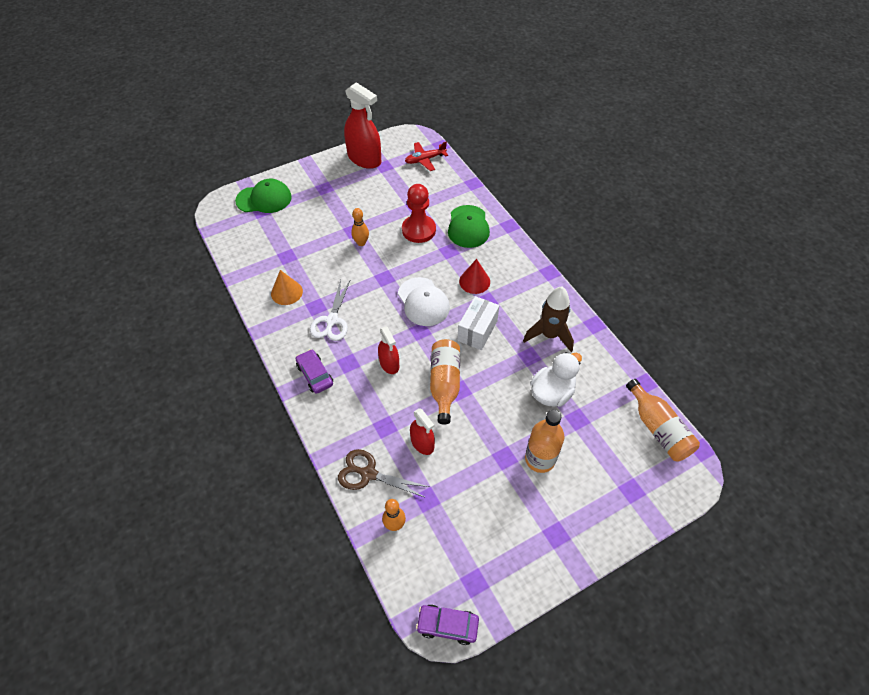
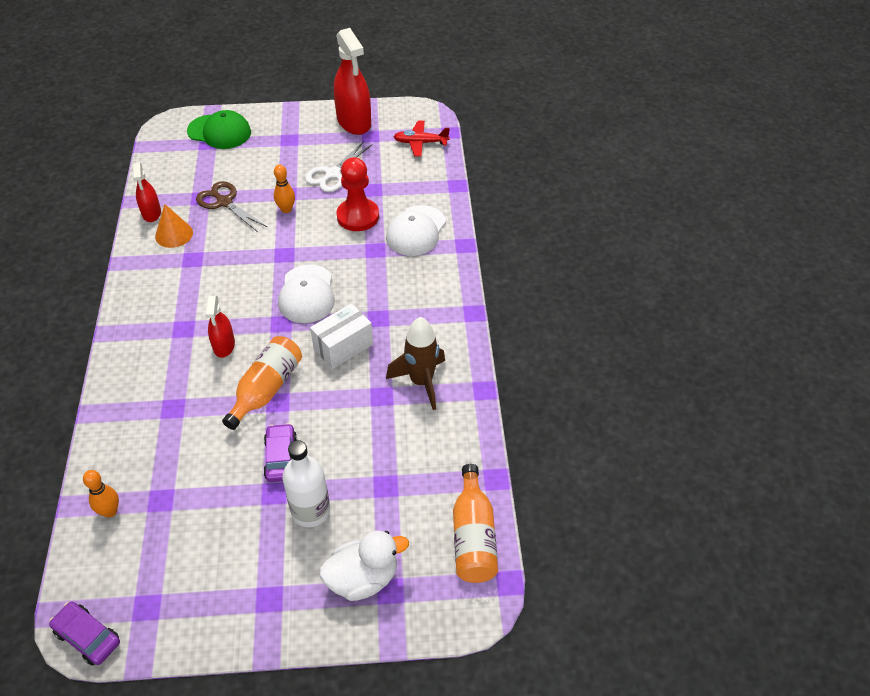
camera: 25 degrees right, 5 degrees down
(315, 375) = (141, 328): purple car -> purple car (281, 458)
(332, 320) = (198, 279): white scissors -> white scissors (332, 174)
(368, 474) = (122, 449): brown scissors -> brown scissors (224, 202)
(422, 443) = (198, 441): red spray bottle -> red spray bottle (151, 213)
(468, 227) = (416, 231): green cap -> white cap
(474, 281) = (379, 292): red cone -> none
(540, 459) = (310, 511): orange bottle -> white bottle
(552, 393) = (377, 445): white duck -> white duck (363, 578)

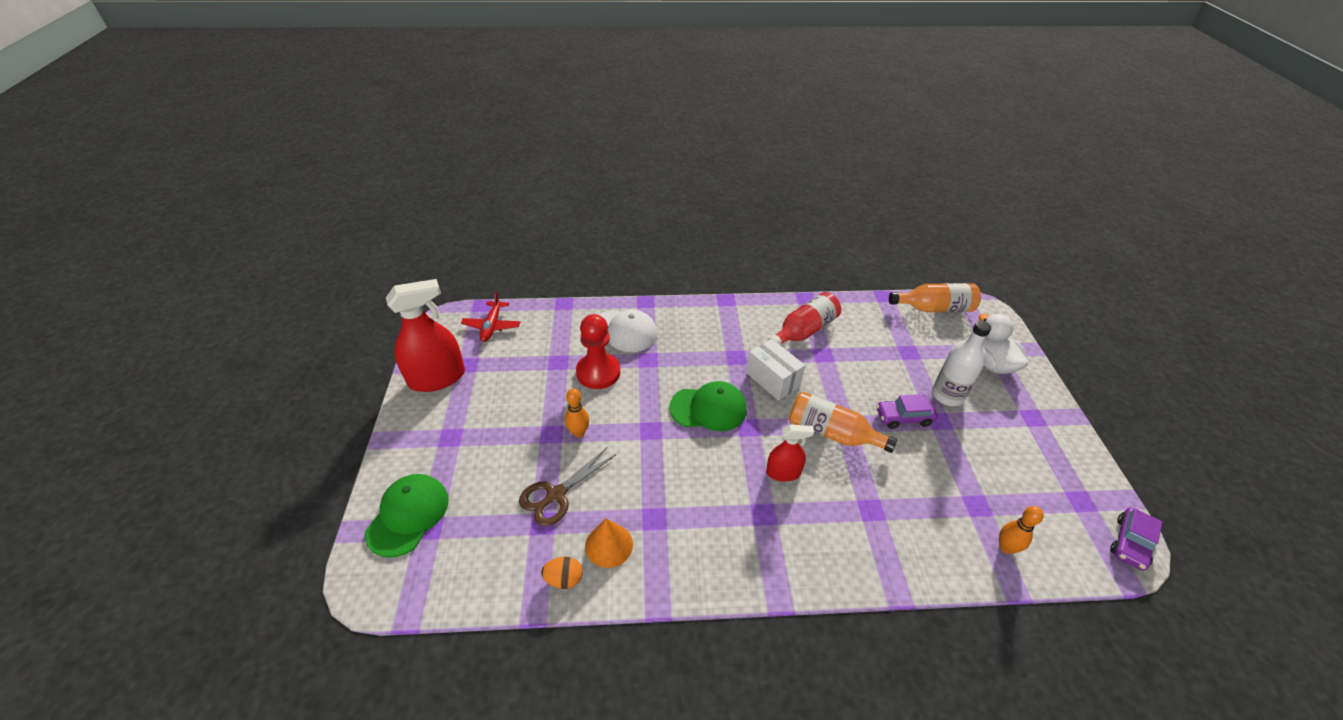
camera: 90 degrees left, 5 degrees down
(151, 213) = (564, 579): red spray bottle -> orange egg
(307, 294) = (708, 408): white cap -> green cap
(332, 174) = (526, 394): white scissors -> none
(421, 382) = (804, 331): brown rocket -> red bottle

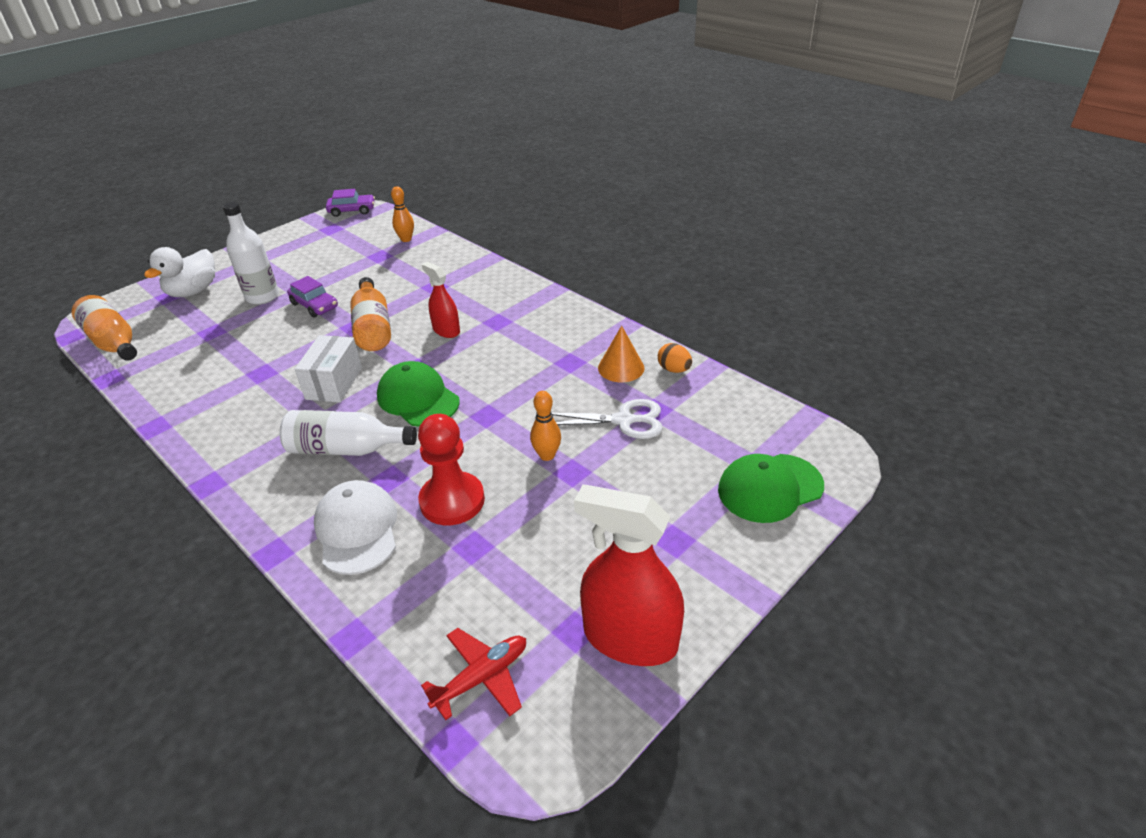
camera: 130 degrees left, 5 degrees down
(556, 495) = (623, 420): brown scissors -> white scissors
(694, 355) = (346, 449): none -> white bottle
(804, 331) = (228, 400): red bottle -> none

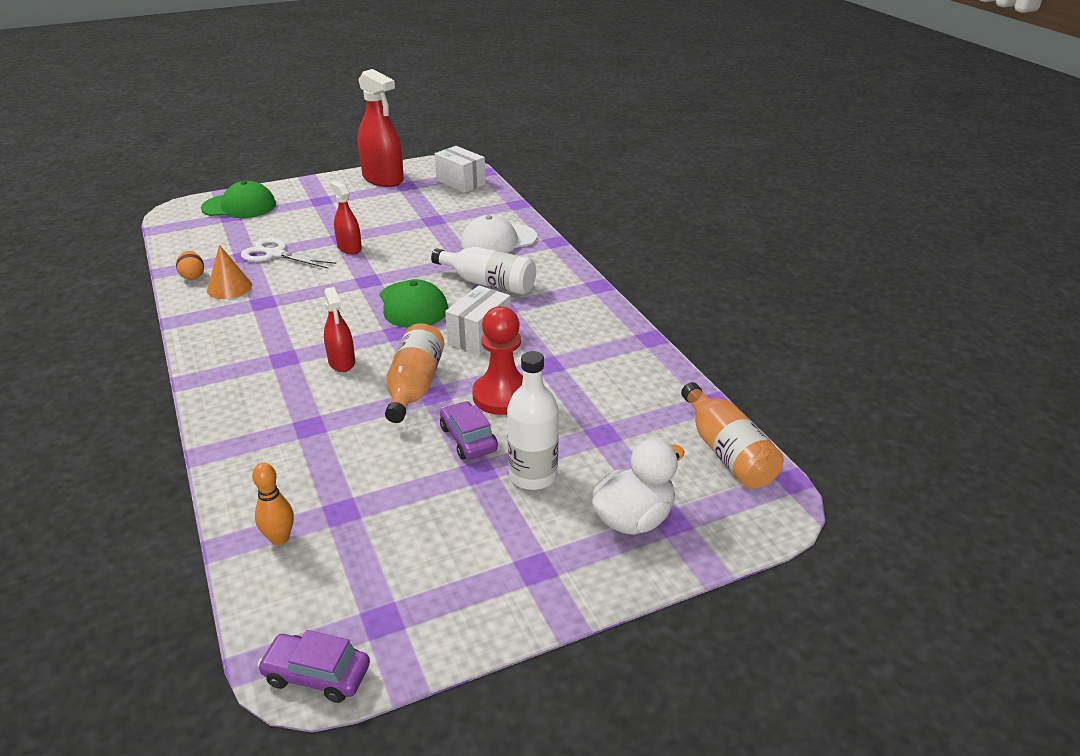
camera: 160 degrees left, 5 degrees down
(357, 530) = (498, 240): white cap -> white cap turned 60 degrees clockwise
(452, 500) = (430, 240): red pawn -> red pawn (502, 396)
(482, 677) = (461, 182): red plane -> white box
(547, 455) = (349, 248): orange bowling pin -> red spray bottle

